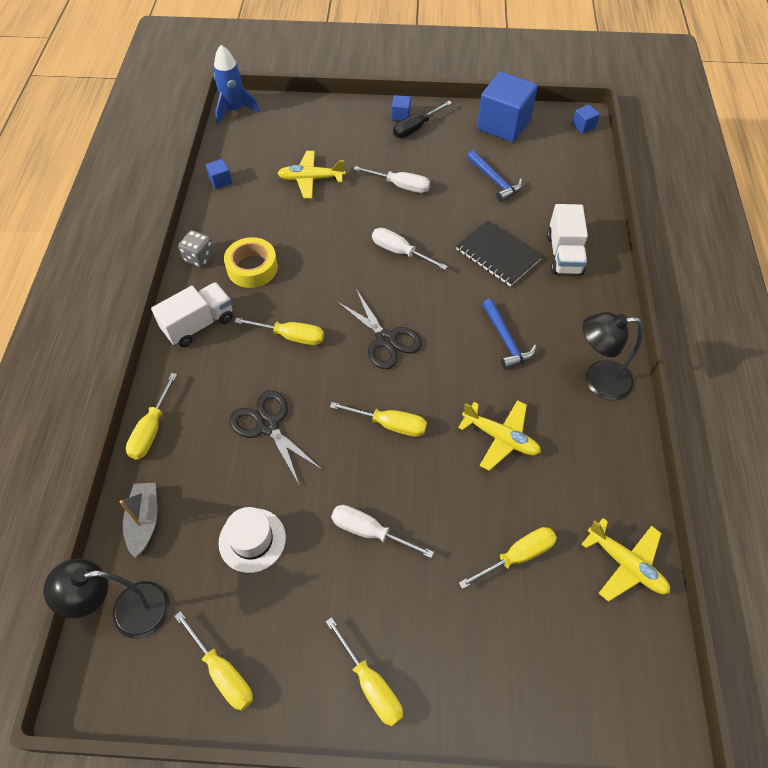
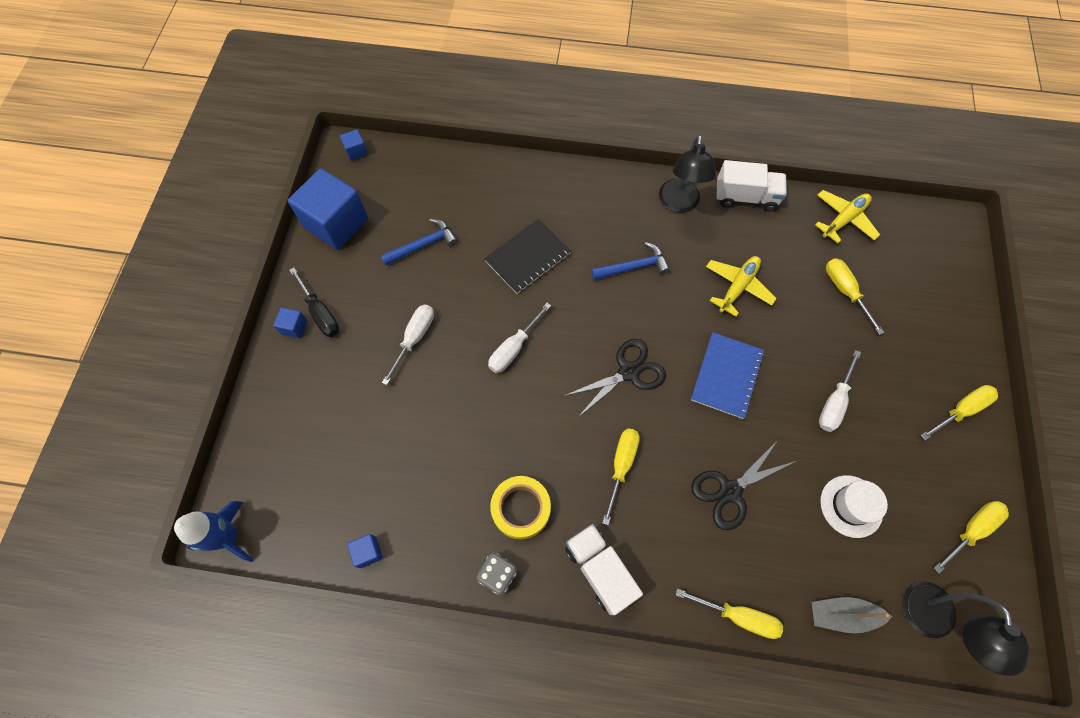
camera: 85 degrees left, 10 degrees up
(311, 179) = (385, 437): yellow plane -> none
(390, 425) = (726, 376): yellow screwdriver -> blue notebook
(564, 254) = (533, 202): white truck -> white truck (745, 197)

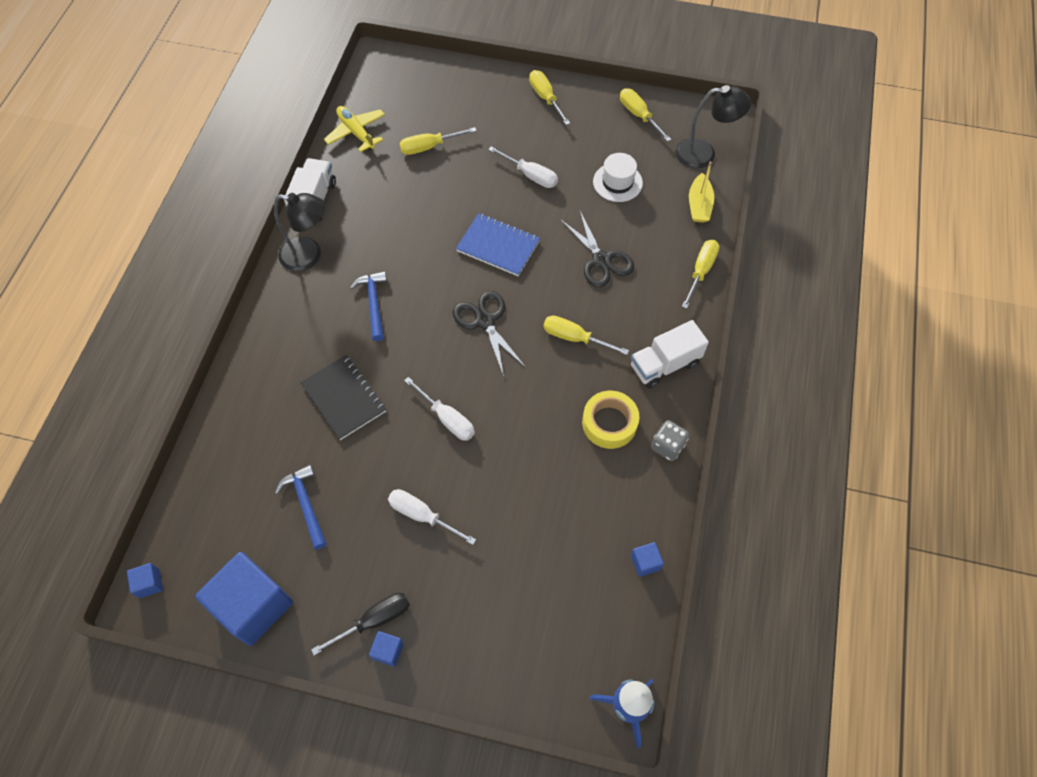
camera: 85 degrees left, 5 degrees down
(737, 287) = (411, 223): yellow plane -> none
(842, 615) = (699, 205): grey boat -> yellow boat

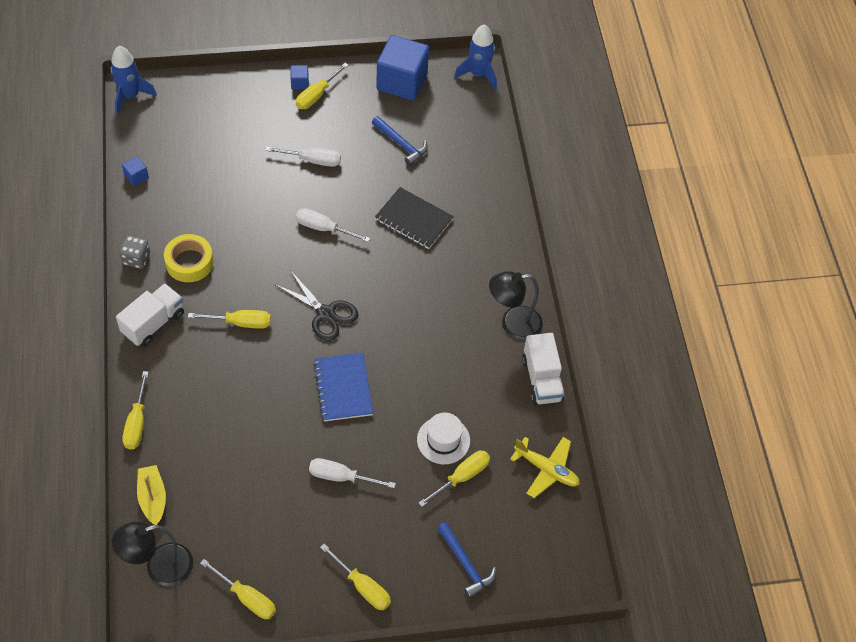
camera: 155 degrees right, 5 degrees down
(149, 583) = (478, 74): blue cube -> blue rocket
(374, 303) = (431, 300): blue hammer -> blue hammer (465, 564)
(375, 620) = (316, 95): black screwdriver -> yellow screwdriver
(498, 246) = (343, 388): blue notebook -> blue notebook turned 75 degrees clockwise
(601, 260) = (238, 404): black scissors -> none
(617, 182) = (246, 498): white hat -> white hat (443, 440)

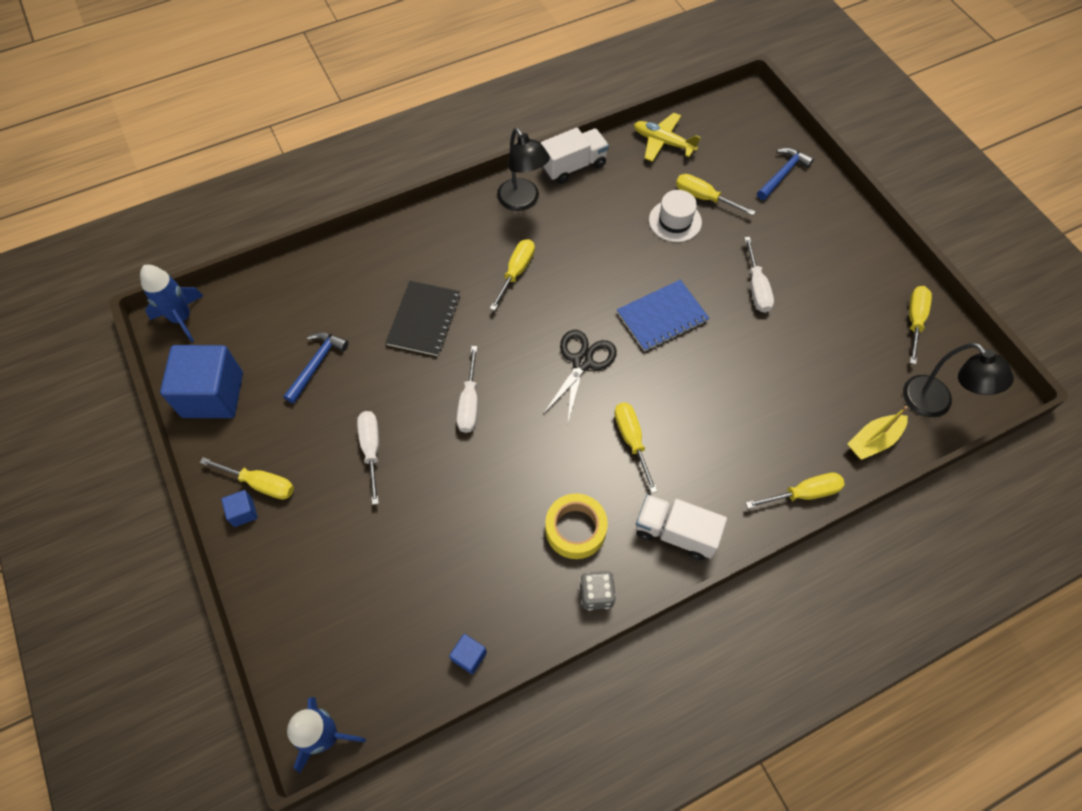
camera: 105 degrees left, 5 degrees up
(363, 587) = (848, 238): yellow screwdriver -> yellow screwdriver (516, 272)
(546, 469) = (663, 142): yellow plane -> yellow plane turned 75 degrees counterclockwise

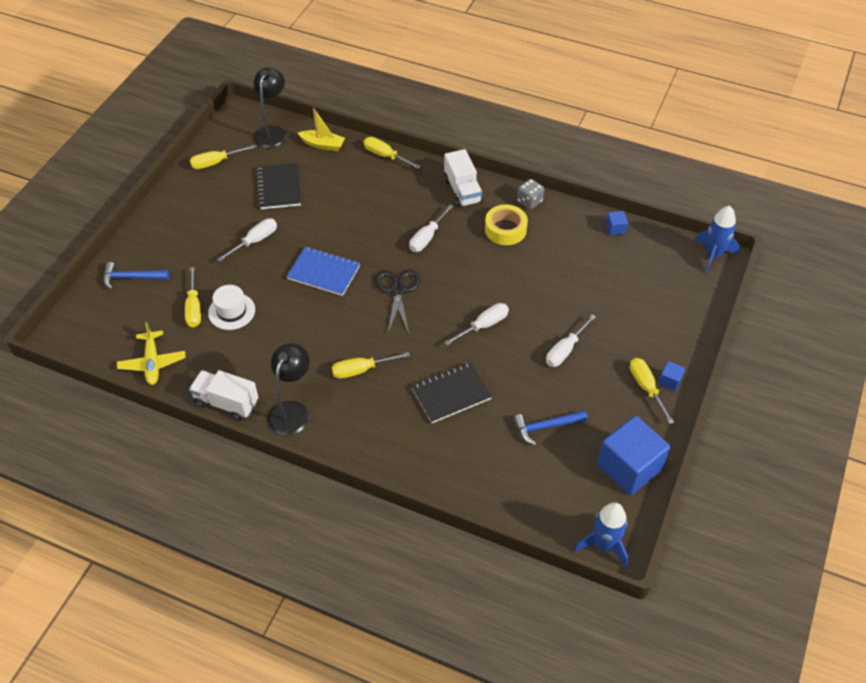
camera: 130 degrees left, 10 degrees down
(582, 362) = (397, 290): black scissors -> black scissors turned 105 degrees clockwise
(631, 440) = (427, 238): yellow screwdriver -> white screwdriver
(826, 354) = (279, 187): none -> black notebook

